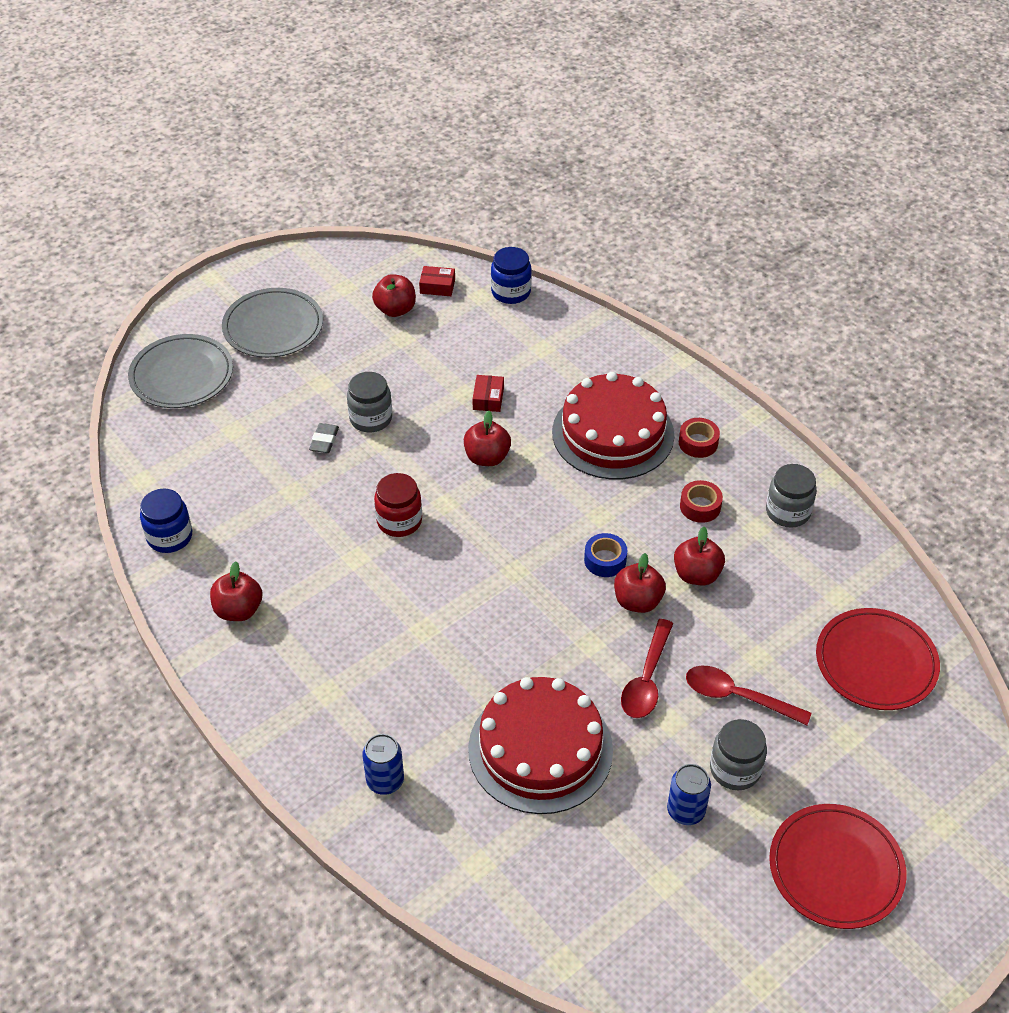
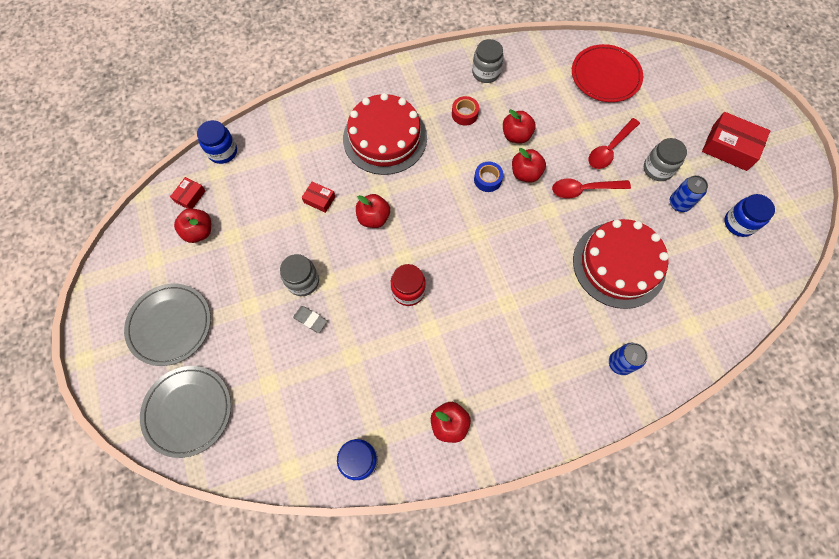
camera: 70 degrees left, 20 degrees up
(647, 679) = (584, 189): red spoon -> red spoon turned 135 degrees clockwise
(691, 905) = (739, 223): none -> blue jar
(698, 443) = (413, 96): red tape -> none
(836, 869) = (729, 147): red plate -> red box

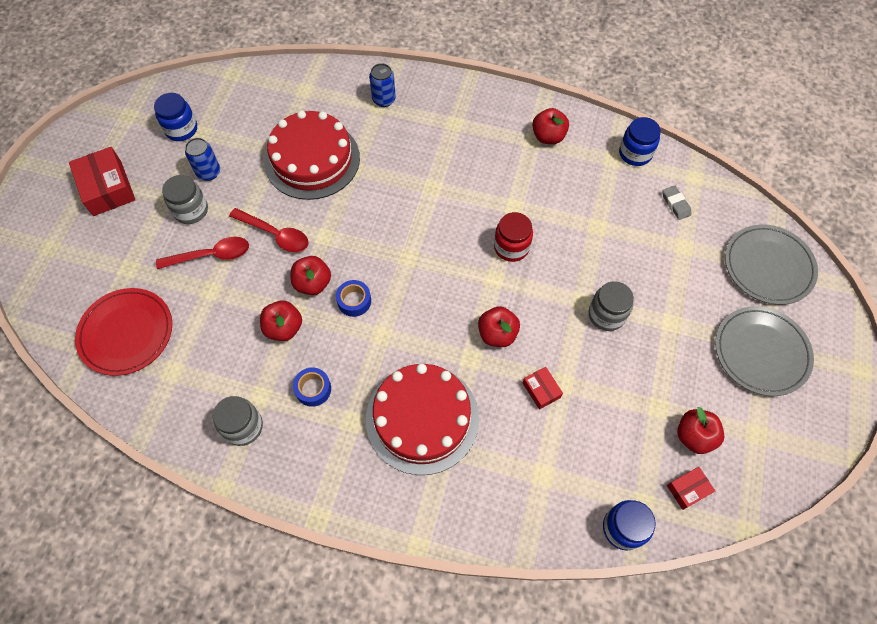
camera: 145 degrees left, 5 degrees down
(310, 320) = (618, 276): grey eraser -> grey eraser (675, 204)
(464, 114) = (313, 389): red tape -> blue tape

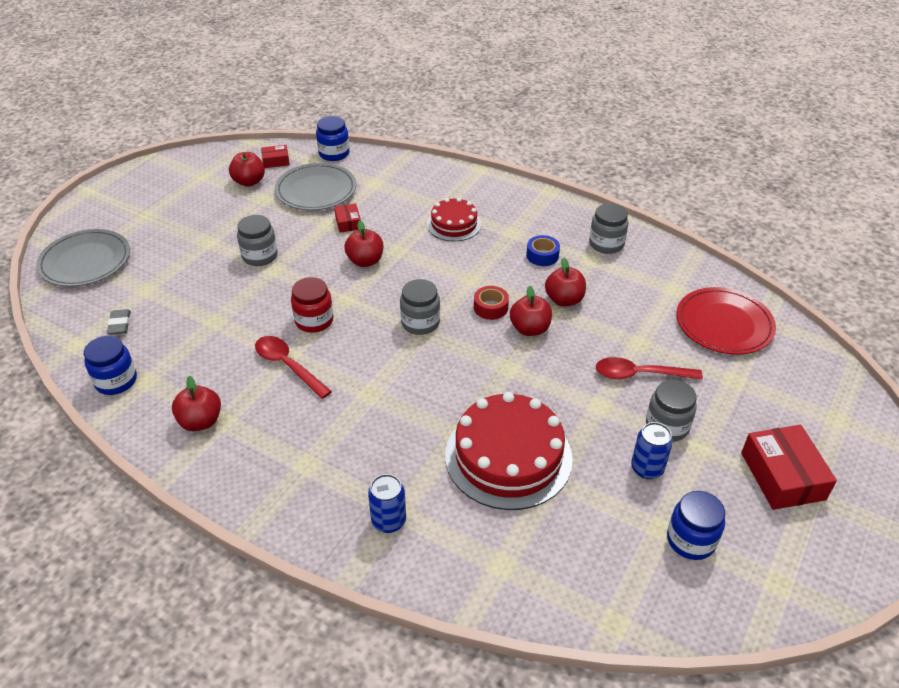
camera: 165 degrees left, 20 degrees down
(275, 234) = (565, 381): red spoon -> red spoon (288, 366)
(354, 301) = (490, 307): blue tape -> red tape
(415, 267) = (420, 323): none -> grey jar
(422, 418) = (454, 224): red cake -> red cake, size x0.57
(761, 352) = (153, 213): grey plate -> grey plate (316, 190)

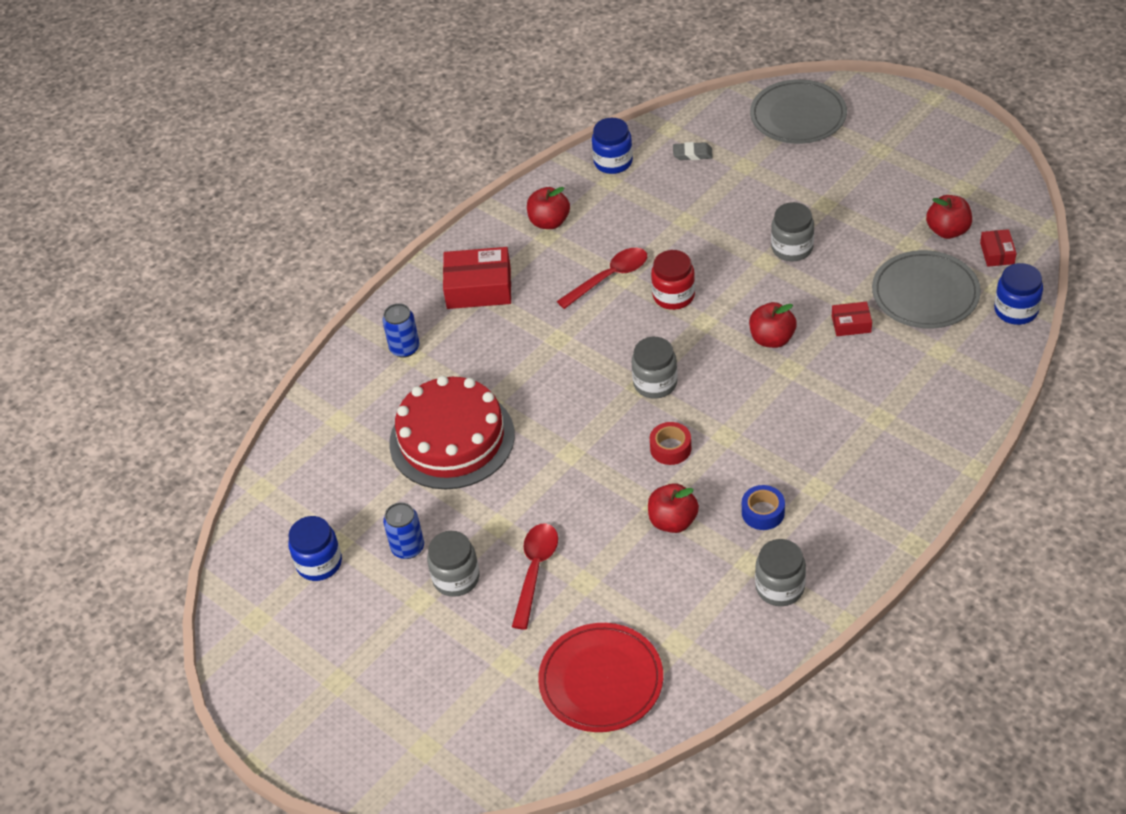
camera: 105 degrees right, 5 degrees up
(454, 224) = (839, 427): red cake -> none
(530, 329) = (628, 480): red apple -> none
(782, 476) = (366, 664): red box -> red box (479, 288)

